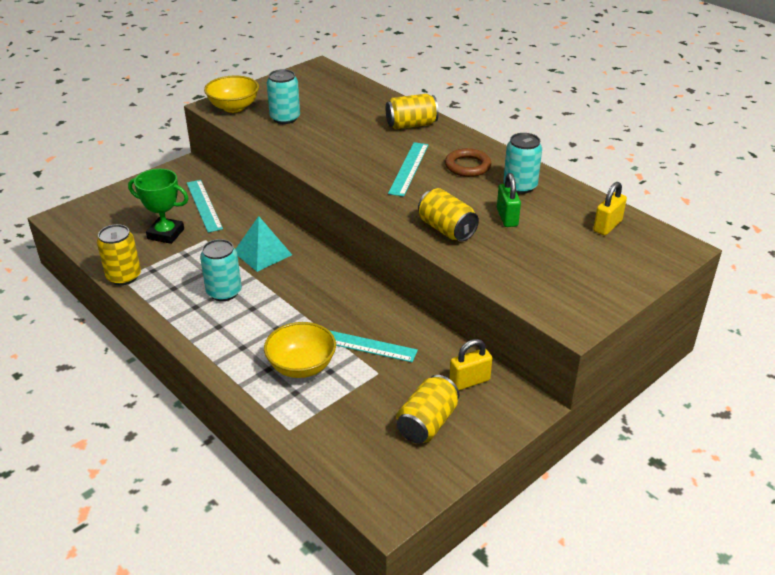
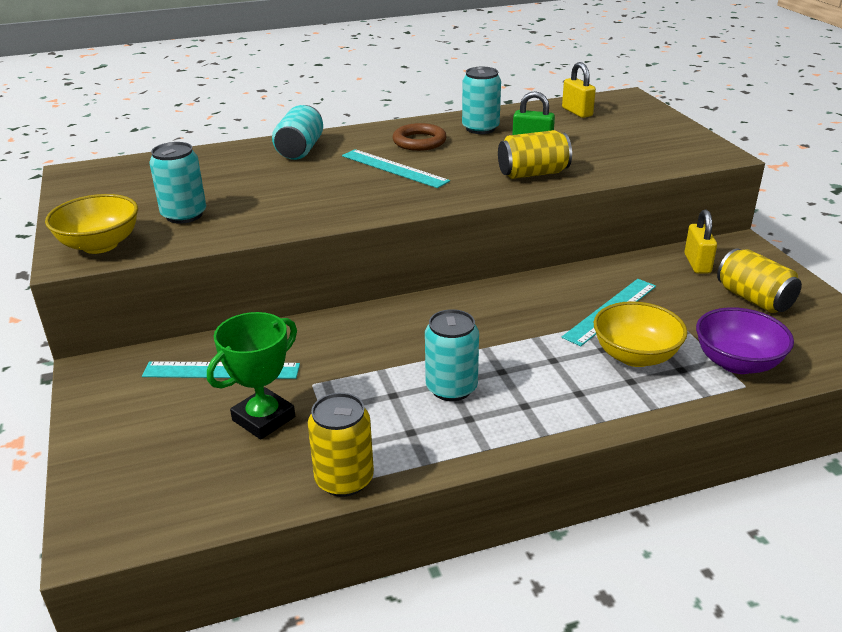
camera: 65 degrees left, 5 degrees down
(262, 253) = (386, 342): turquoise pyramid -> none
(319, 422) = (737, 363): none -> purple bowl
(411, 125) = (300, 150): yellow can -> turquoise can

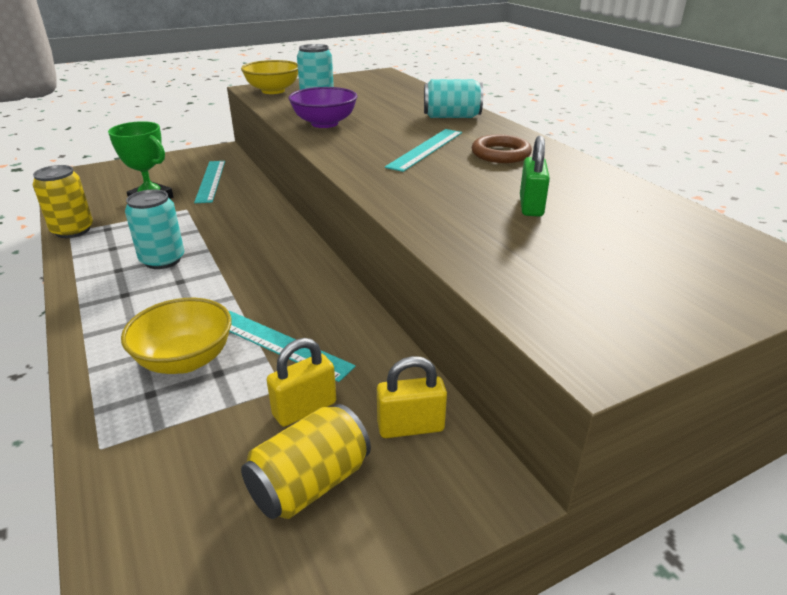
camera: 80 degrees right, 0 degrees up
(480, 128) = (562, 178): turquoise can -> none
(533, 174) = (439, 209): yellow can -> none
(577, 112) = (682, 232): yellow padlock -> yellow padlock (304, 409)
(737, 363) = (150, 445): purple bowl -> purple bowl (324, 123)

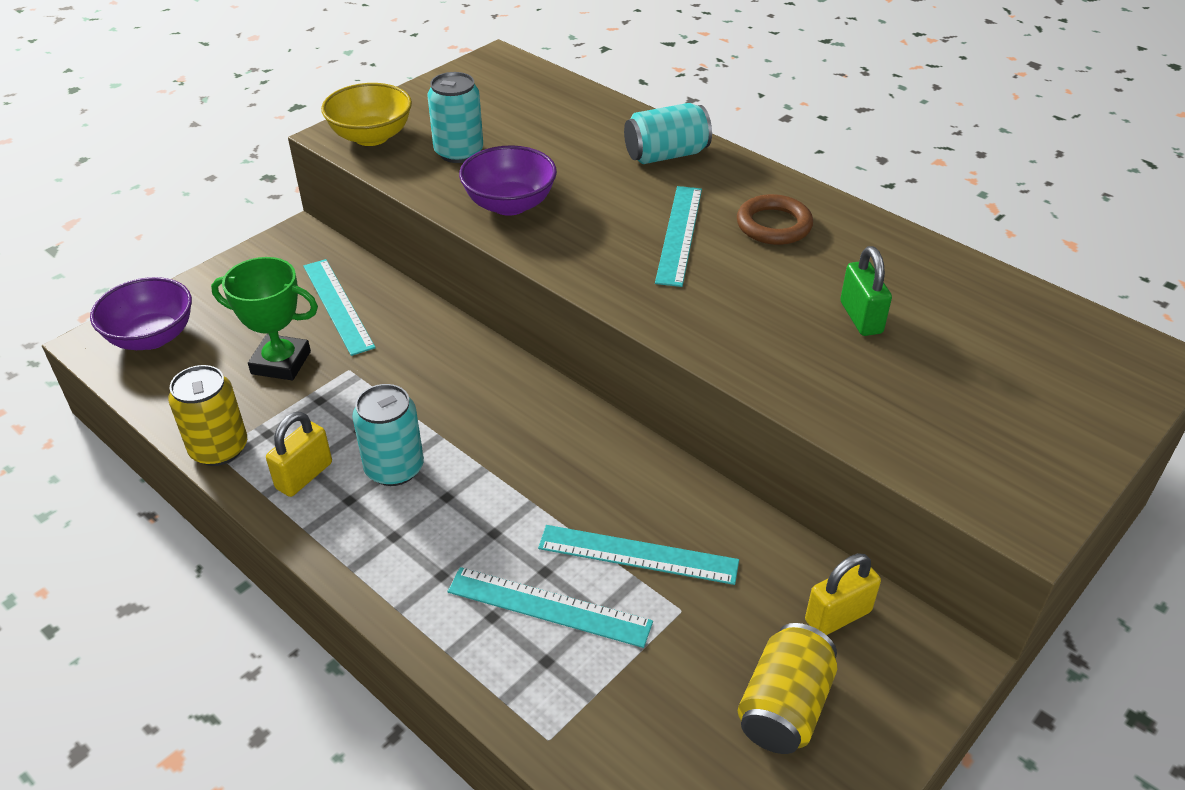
camera: 20 degrees left, 10 degrees up
(95, 177) = (152, 337): none -> purple bowl
(185, 360) = (549, 607): yellow bowl -> turquoise ruler
(304, 409) = (722, 628): yellow padlock -> yellow padlock (304, 476)

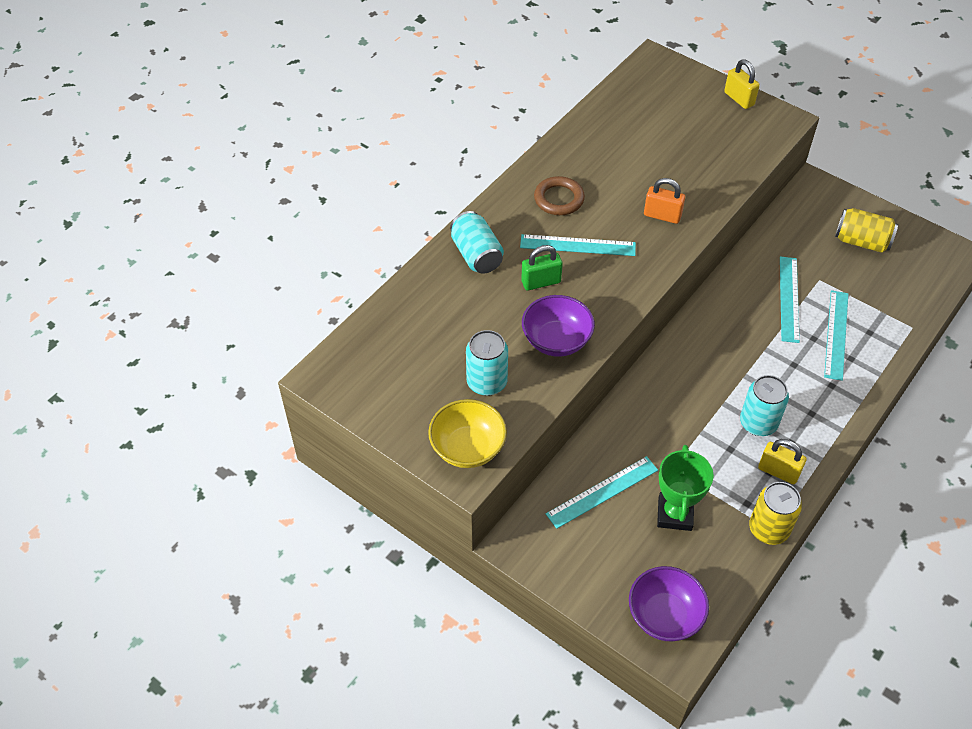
camera: 95 degrees left, 10 degrees up
(741, 320) = (662, 215): none -> orange padlock
(838, 616) = (802, 220): yellow padlock -> yellow padlock (739, 99)
(861, 317) = (647, 164): green padlock -> green padlock (541, 282)

